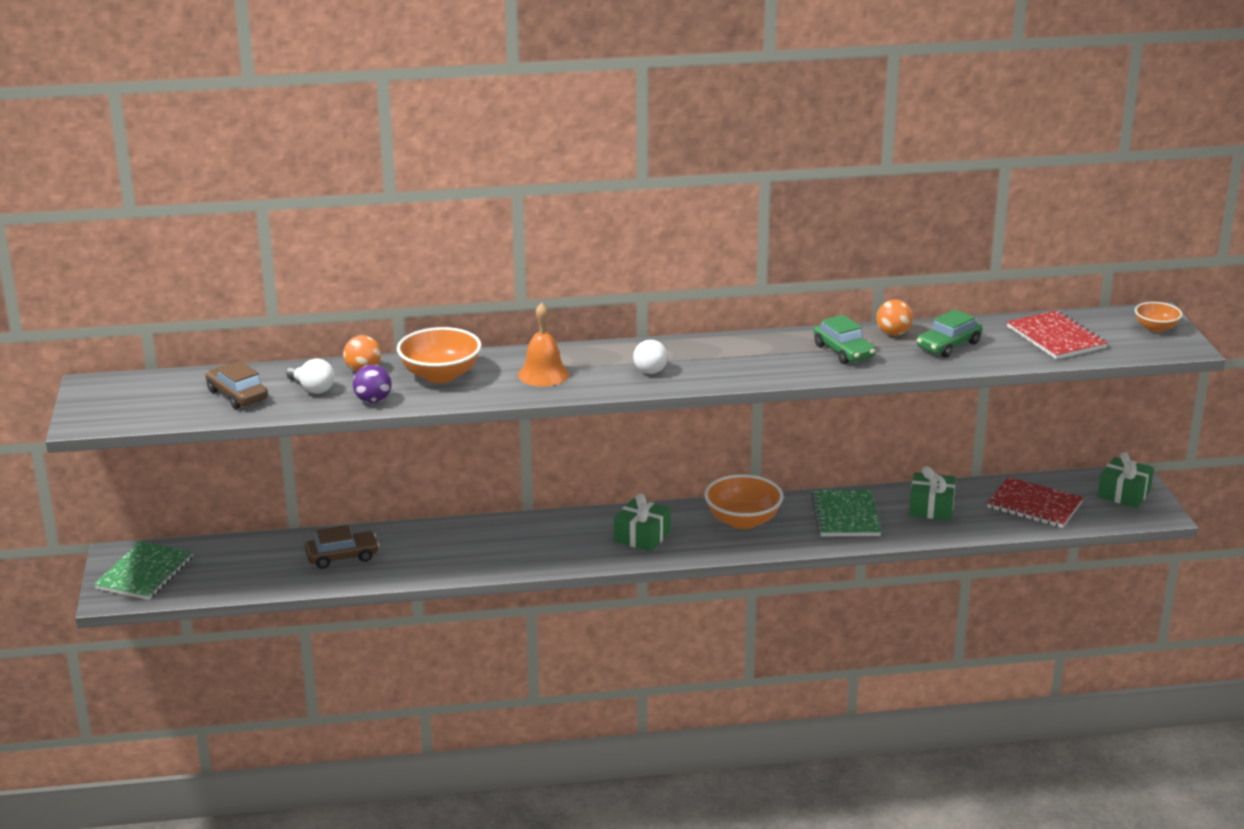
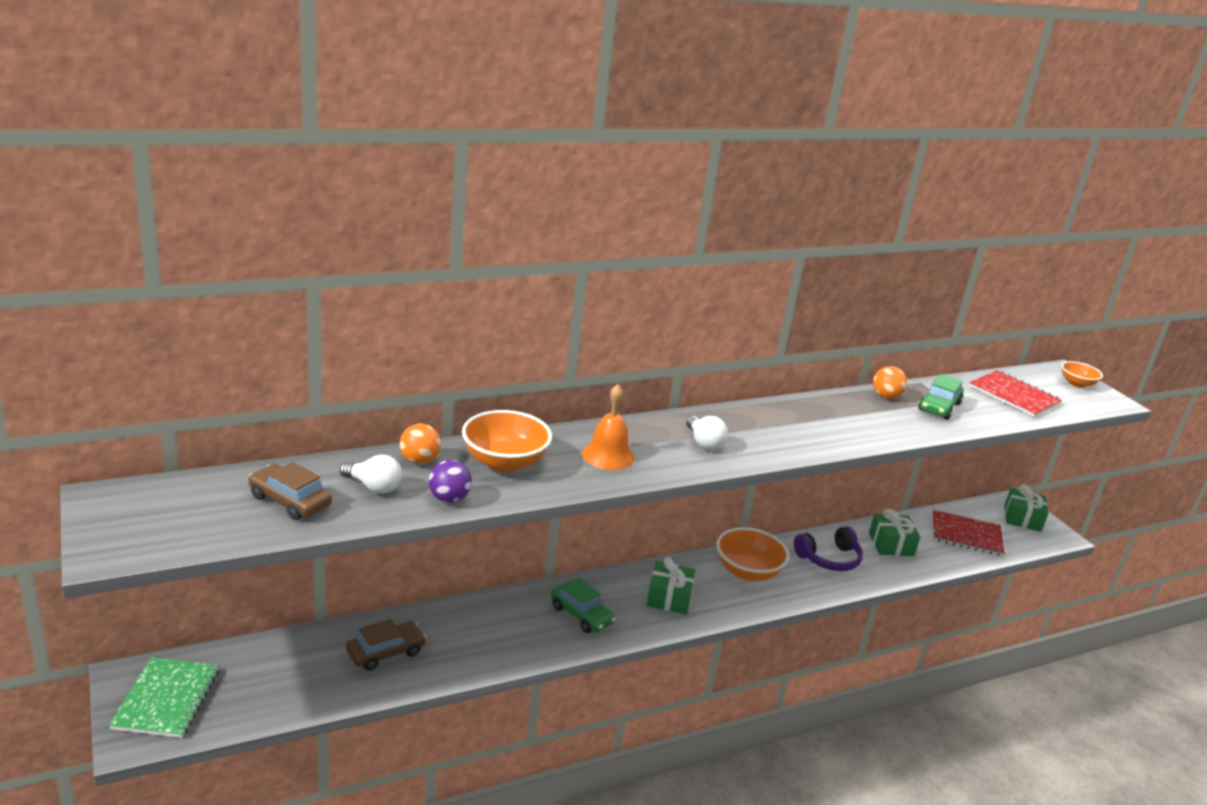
camera: 20 degrees left, 0 degrees up
(843, 351) = (860, 417): green car -> green car (581, 614)
(846, 516) = (829, 559): green notebook -> purple headphones

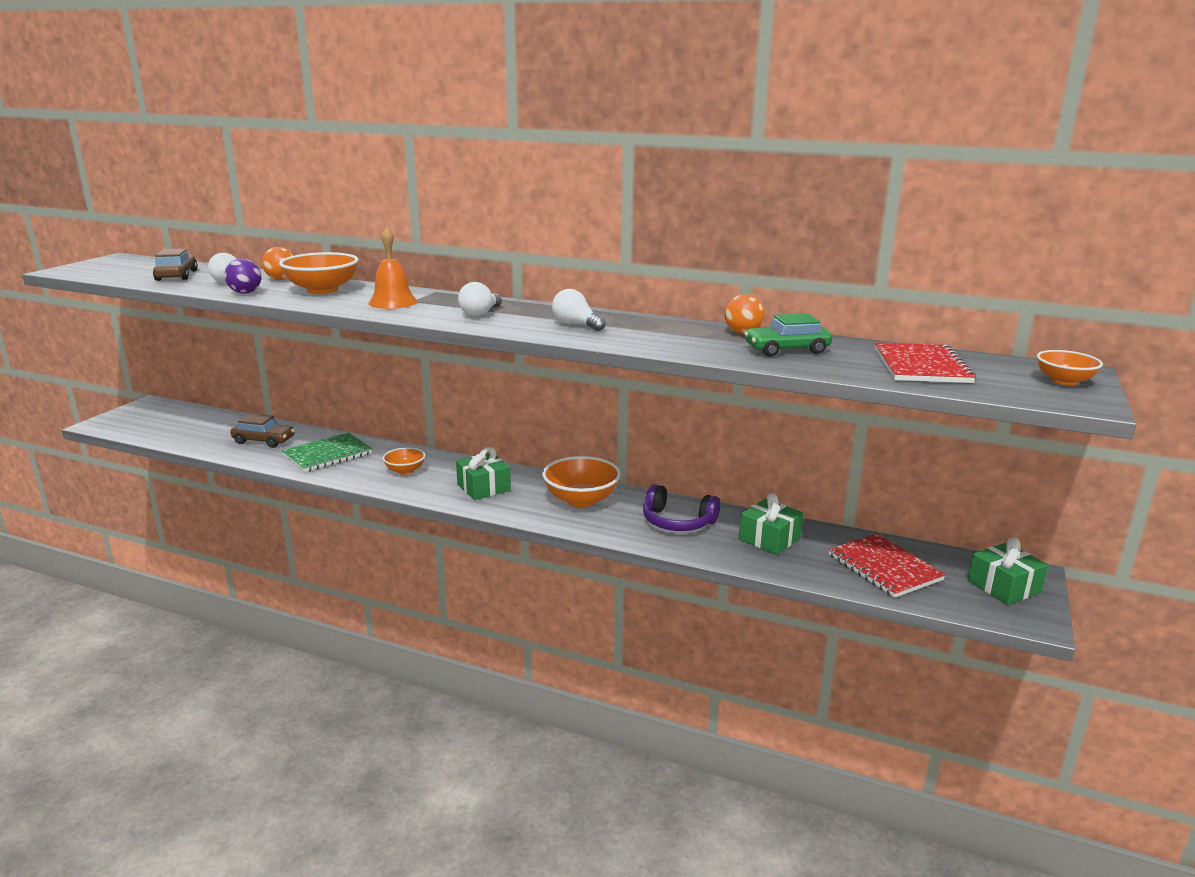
camera: 50 degrees right, 5 degrees down
(167, 699) = (142, 417): green notebook -> green notebook (328, 454)
(581, 614) = (405, 471): green car -> orange bowl
(790, 430) = (576, 325): none -> white light bulb

